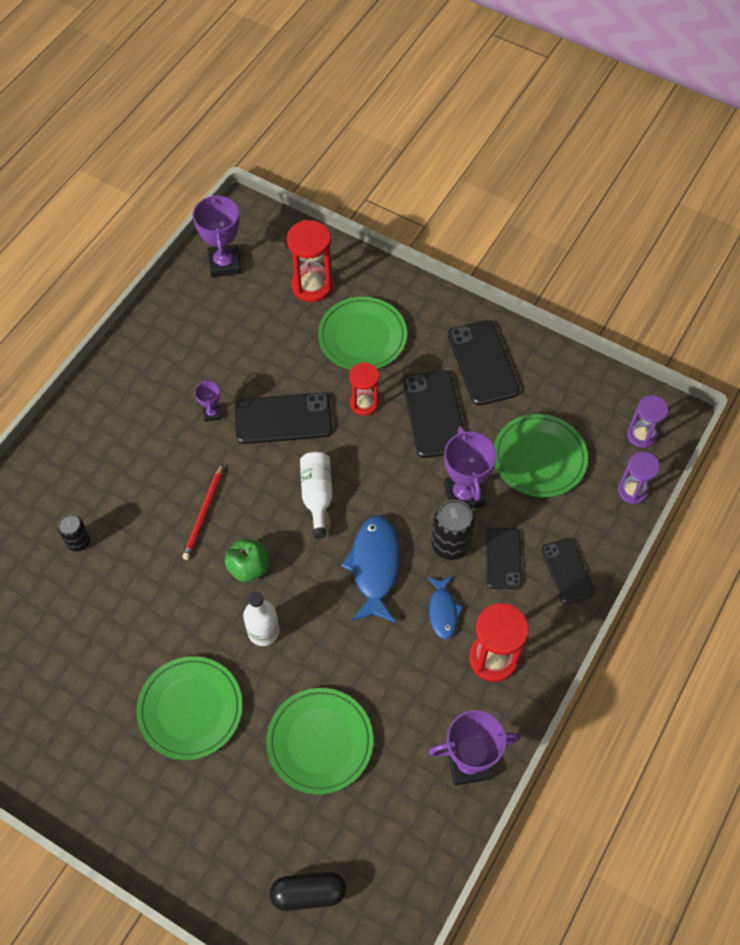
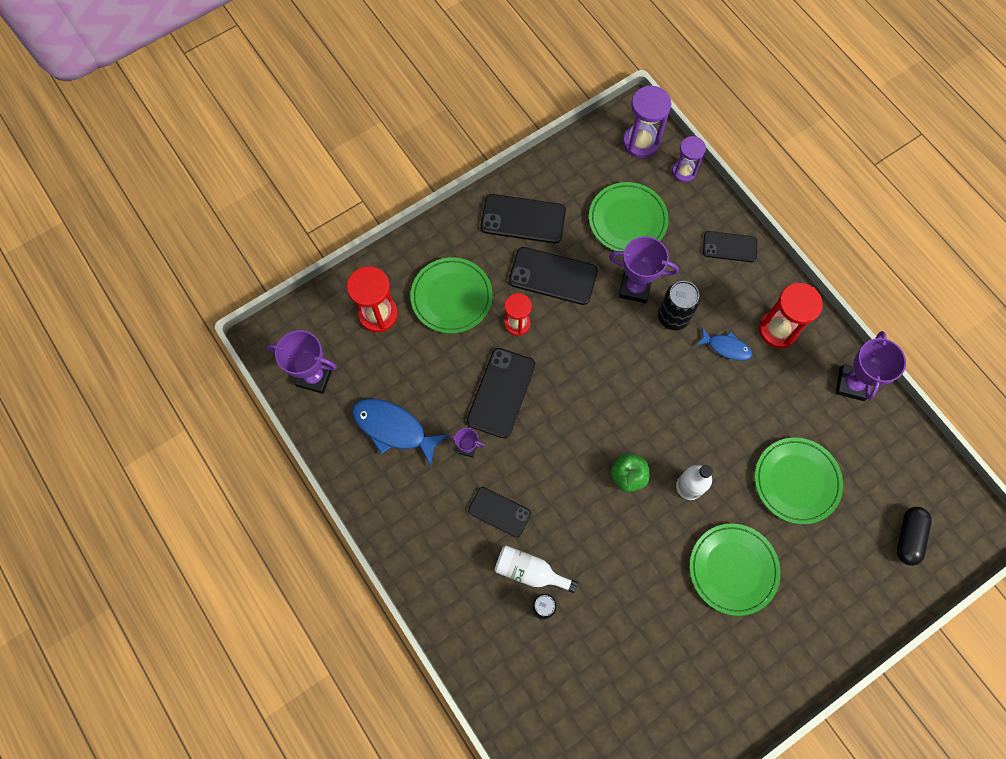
camera: 65 degrees left, 10 degrees up
(203, 514) = (562, 492): red pencil -> none
(317, 495) = (586, 396): white bottle -> white bottle (529, 571)
(375, 567) = (668, 380): blue fish -> blue fish (394, 429)
(503, 558) = (701, 285): black phone -> black phone (499, 512)
(641, 435) = (640, 142): purple hourglass -> purple hourglass, size x1.52

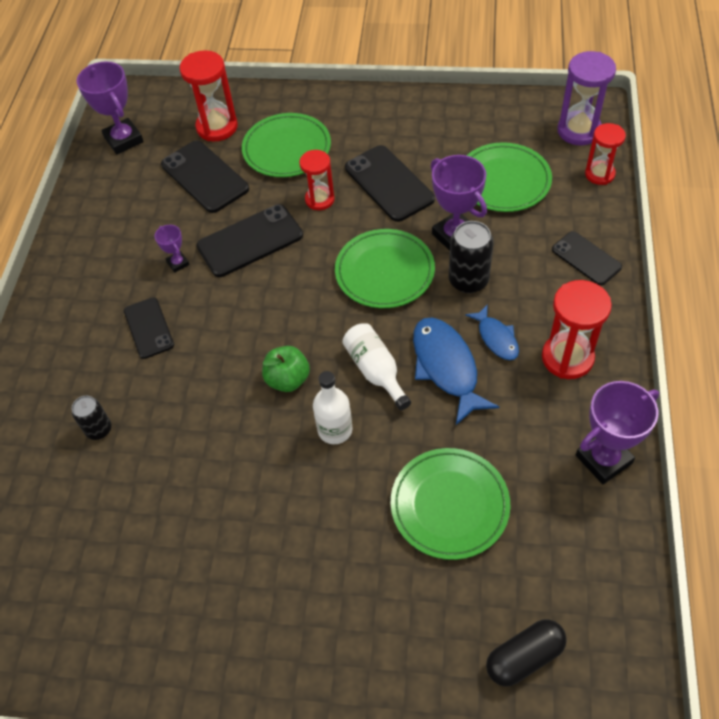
camera: 45 degrees right, 15 degrees down
(394, 429) = (139, 211): blue fish -> blue fish (446, 367)
(523, 219) = (408, 128): black phone -> black phone (205, 177)
(529, 571) = (121, 392): white bottle -> white bottle (375, 371)
(684, 172) = (599, 174): purple hourglass -> red hourglass
(733, 569) = (300, 535): green plate -> green plate (384, 272)

